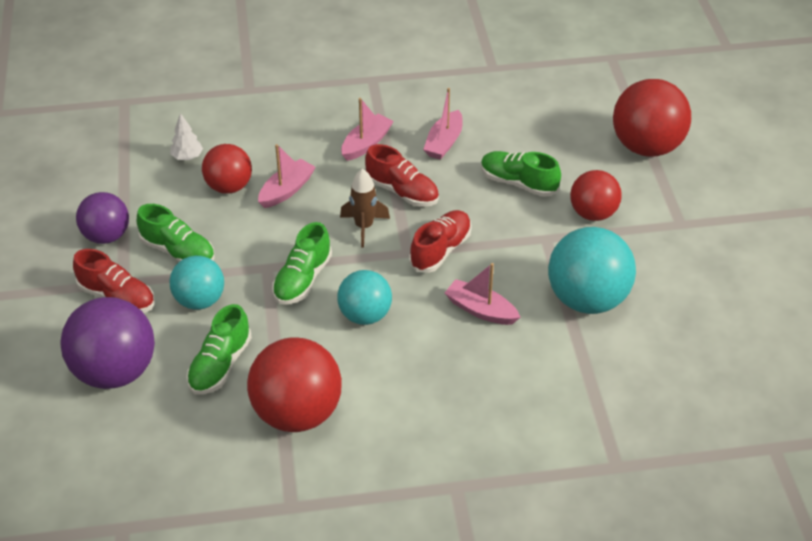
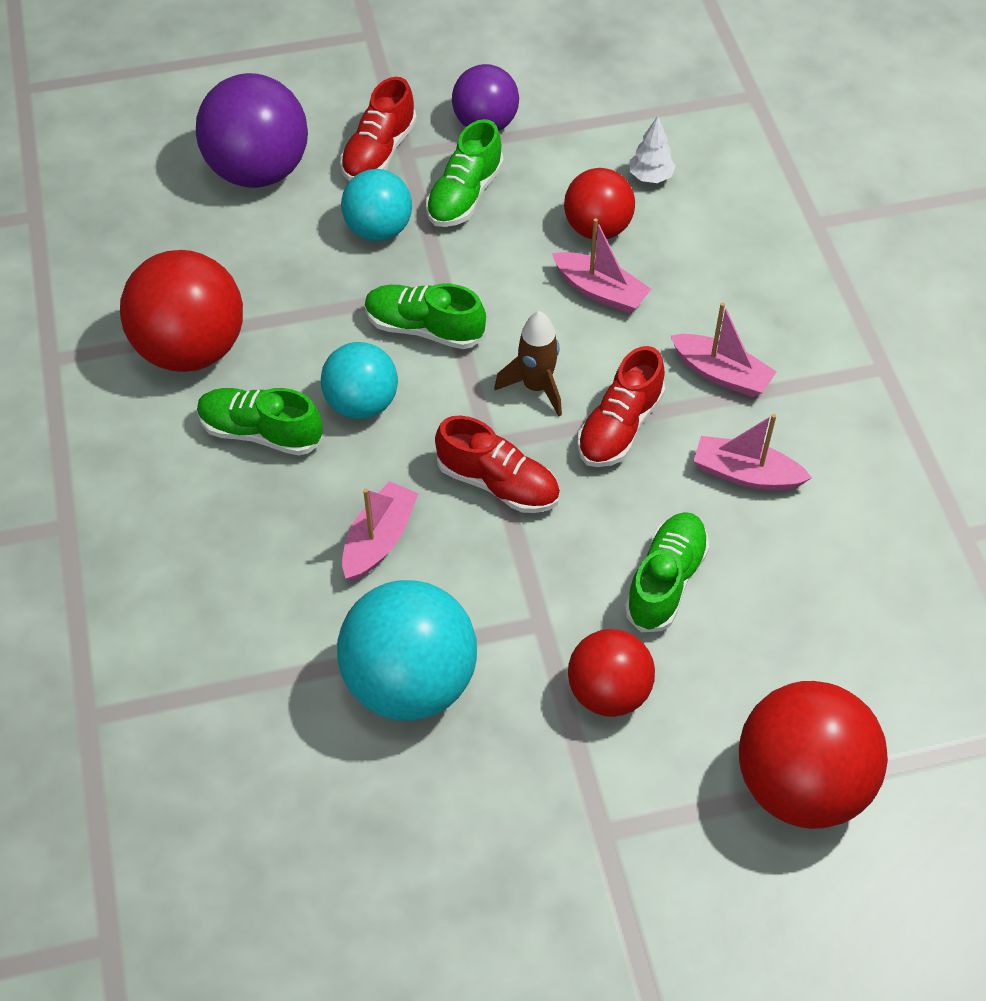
camera: 85 degrees right, 10 degrees up
(220, 365) = (269, 264): green shoe -> green shoe (261, 432)

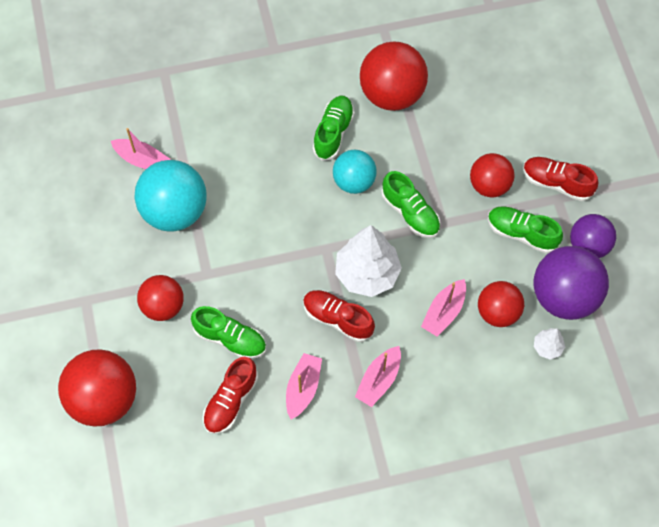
camera: 90 degrees right, 10 degrees up
(258, 171) = (534, 117): purple ball -> purple ball (564, 296)
(378, 229) = (489, 185): turquoise ball -> red ball
(379, 540) = (261, 193): pink boat -> pink boat (142, 160)
(424, 329) = (410, 212): green shoe -> green shoe turned 120 degrees clockwise
(498, 483) = (298, 253): red shoe -> red shoe (231, 401)
(536, 387) = (367, 273): brown rocket -> white tree

